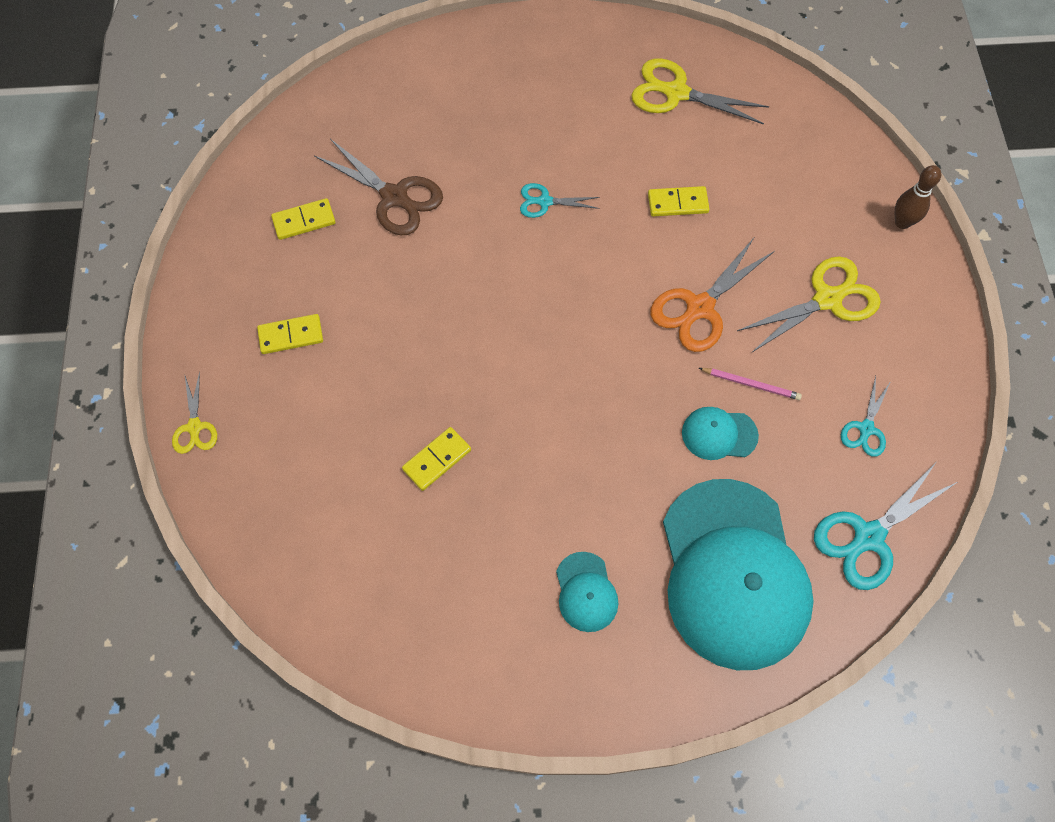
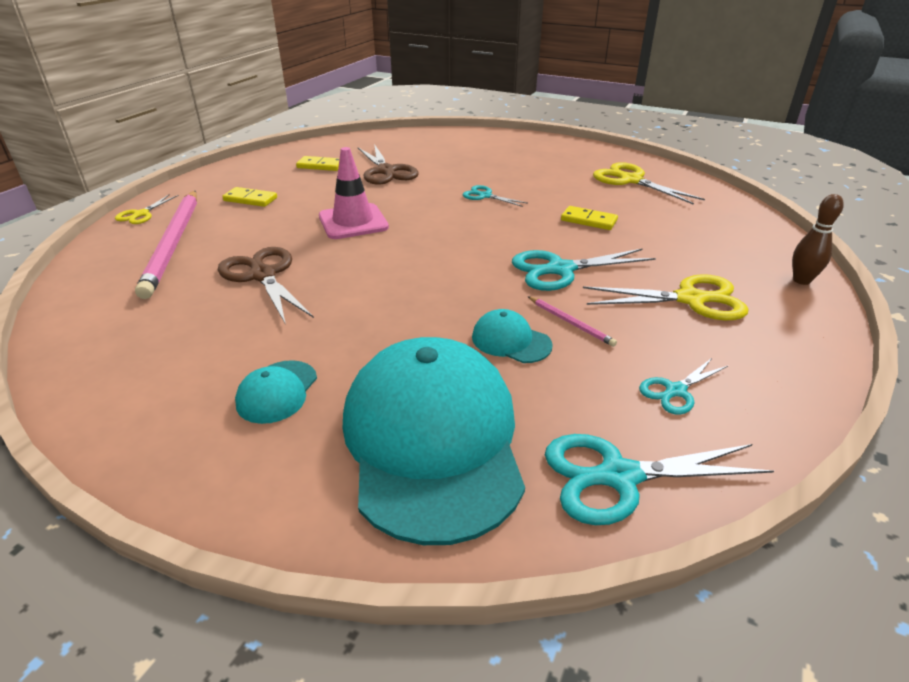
camera: 30 degrees right, 30 degrees down
(293, 458) = (174, 244): none -> pink pencil
(437, 459) = (263, 275): yellow domino -> brown scissors
(445, 323) = (353, 222): none -> pink traffic cone
(700, 308) = (560, 270): orange scissors -> turquoise scissors
(733, 573) = (432, 440): turquoise cap -> turquoise cap turned 150 degrees clockwise

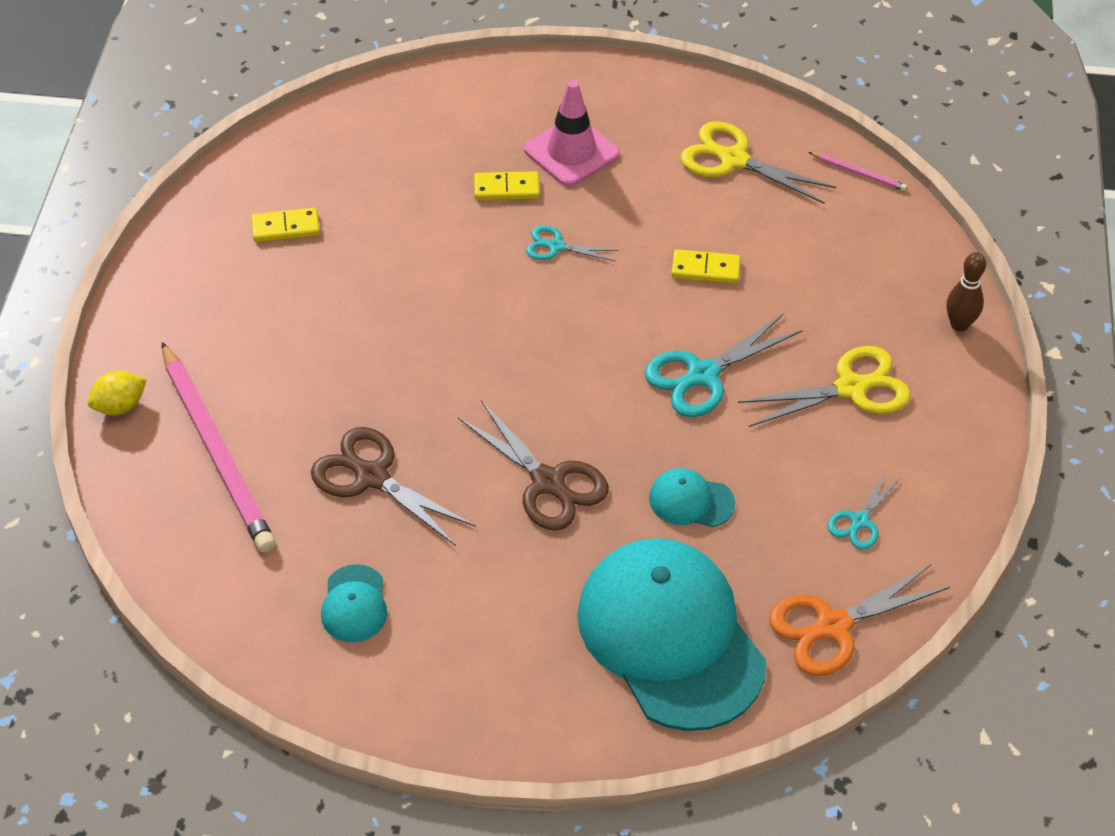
camera: 20 degrees left, 15 degrees up
(141, 214) = (120, 406): yellow scissors -> yellow lemon
(250, 199) = (244, 335): yellow domino -> yellow domino (506, 188)
(277, 392) = (502, 628): turquoise cap -> turquoise cap (354, 604)
(353, 222) = (415, 348): pink traffic cone -> pink traffic cone (571, 152)
(386, 171) = (390, 218): brown scissors -> brown scissors (548, 482)
(571, 323) = (740, 458): pink pencil -> pink pencil (859, 173)
(619, 476) = (833, 626): turquoise scissors -> orange scissors

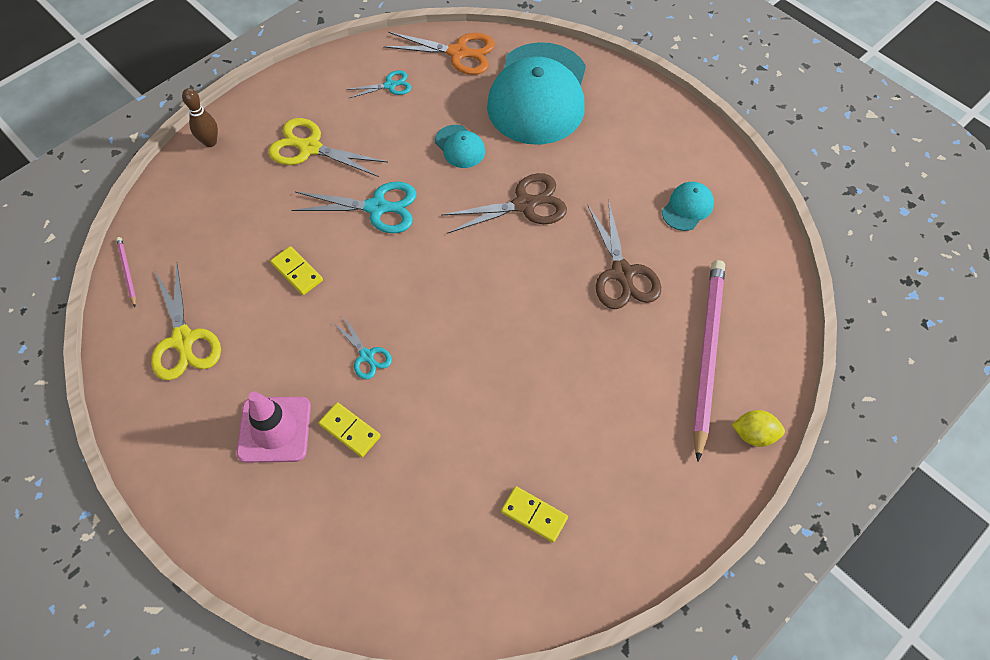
camera: 140 degrees left, 10 degrees up
(548, 482) = (524, 204): brown scissors -> brown scissors turned 75 degrees clockwise

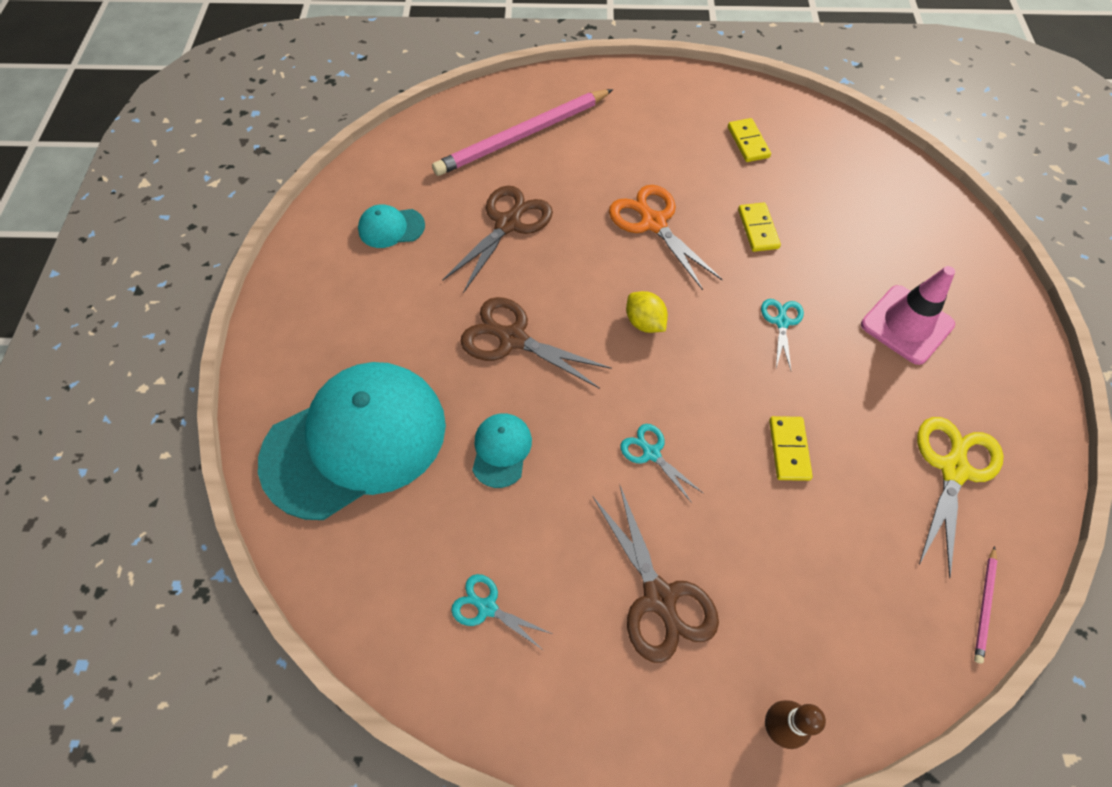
camera: 135 degrees left, 0 degrees up
(310, 148) = (659, 598): yellow scissors -> brown scissors
(350, 430) = (841, 279): yellow domino -> yellow domino (758, 229)
(377, 207) = (651, 453): turquoise scissors -> turquoise scissors, size x0.57
(458, 53) = (362, 582): orange scissors -> orange scissors (653, 223)
(753, 434) = (556, 82): yellow lemon -> yellow lemon (644, 322)

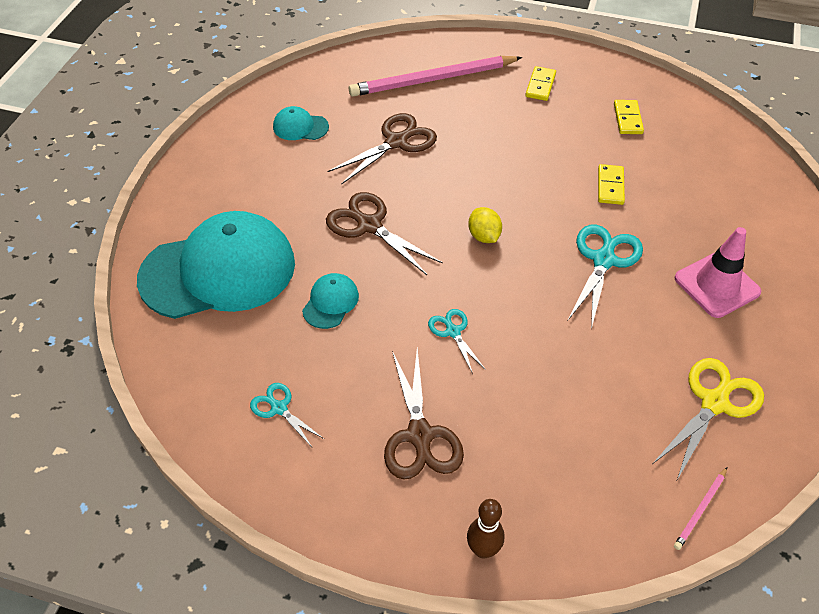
camera: 15 degrees right, 10 degrees down
(653, 223) = (520, 164): orange scissors -> none
(781, 322) = (603, 260): turquoise scissors -> turquoise scissors, size x1.77
(788, 449) = (572, 355): yellow domino -> yellow domino (540, 85)

